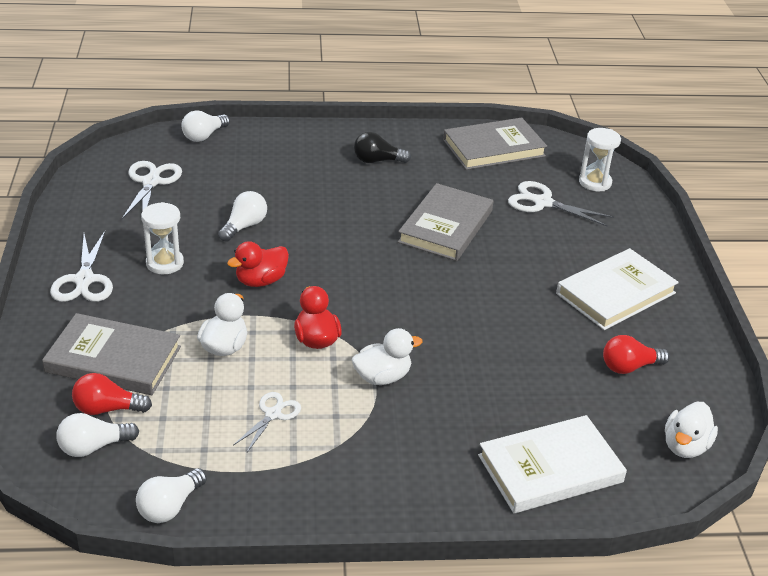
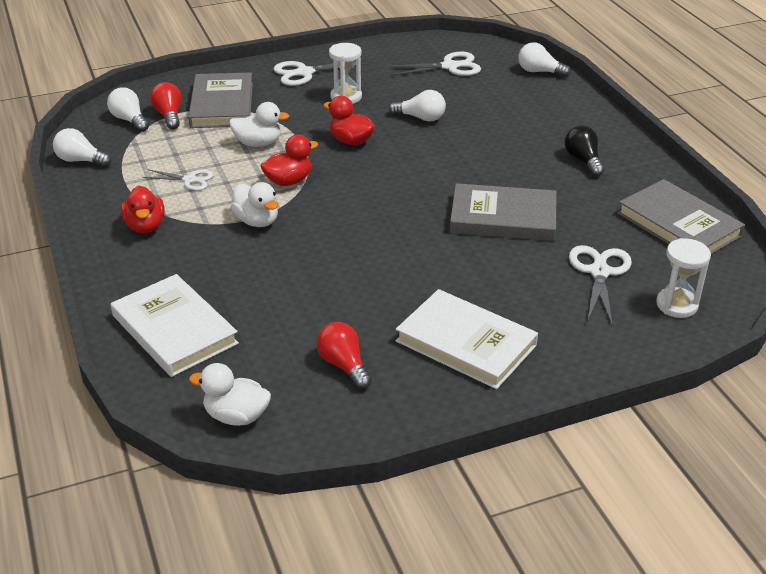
camera: 75 degrees right, 0 degrees up
(353, 465) = (145, 226): none -> red duck

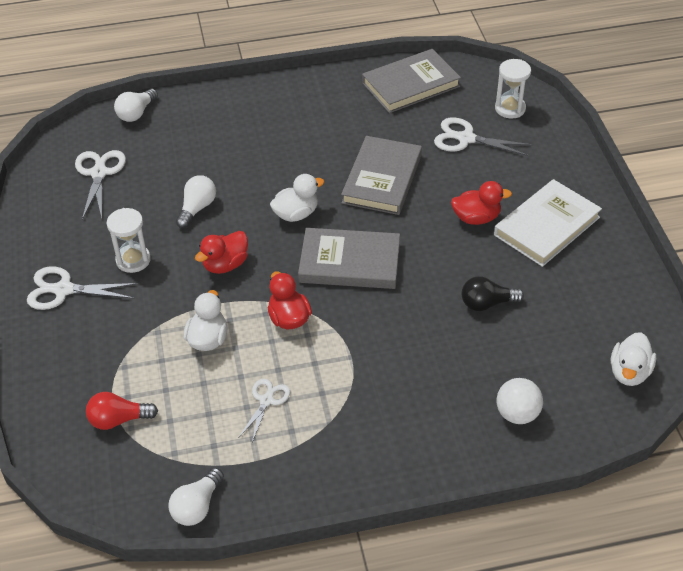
camera: 80 degrees left, 10 degrees up
(129, 120) = (116, 459): white light bulb -> none
(145, 226) = (346, 439): red duck -> red duck (476, 218)
(174, 329) = (517, 414): white book -> white ball
(222, 105) = (111, 368): grey book -> grey book (349, 262)
(257, 221) = (355, 347): white duck -> white duck (296, 214)
(305, 73) = (64, 290): white scissors -> white scissors turned 105 degrees clockwise
(344, 365) = (570, 301): red light bulb -> none
(583, 160) = (305, 116): black light bulb -> black light bulb (487, 303)

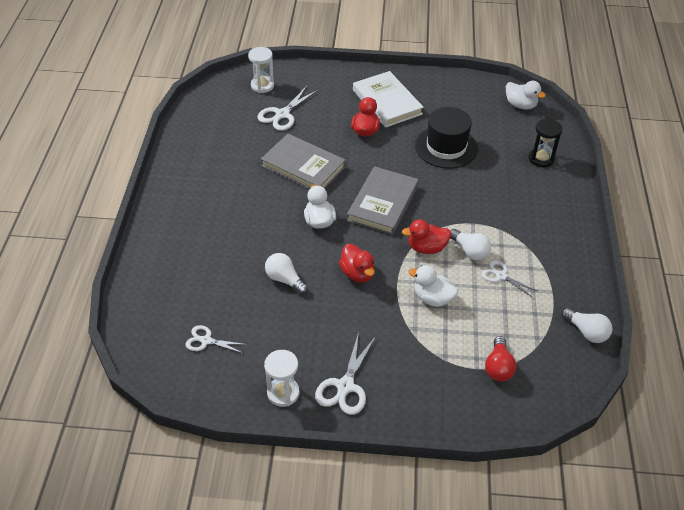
camera: 75 degrees left, 0 degrees up
(99, 173) = (206, 341): white scissors -> white scissors, size x0.64
(133, 260) = (328, 332): white hourglass -> white hourglass (283, 393)
(136, 113) = (137, 301): white light bulb -> white light bulb (470, 251)
(410, 85) = (205, 126): grey book -> none
(487, 303) = (446, 147): black light bulb -> black hat
(517, 414) = (541, 159): white ball -> black hourglass

